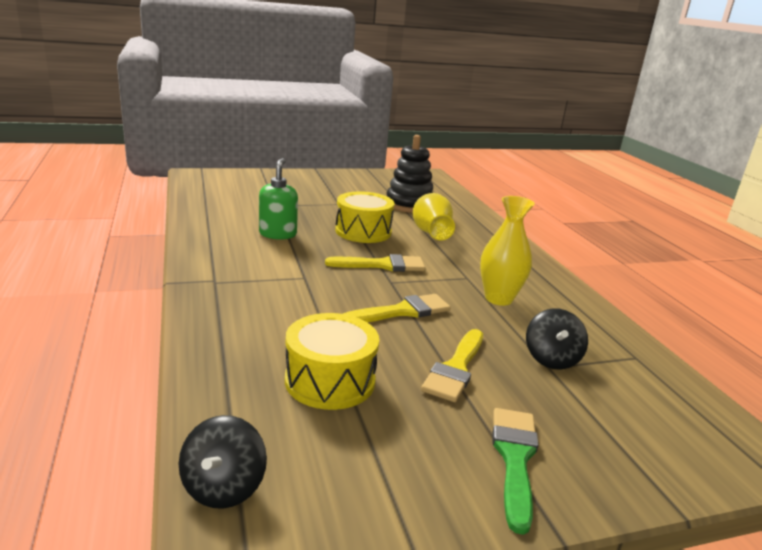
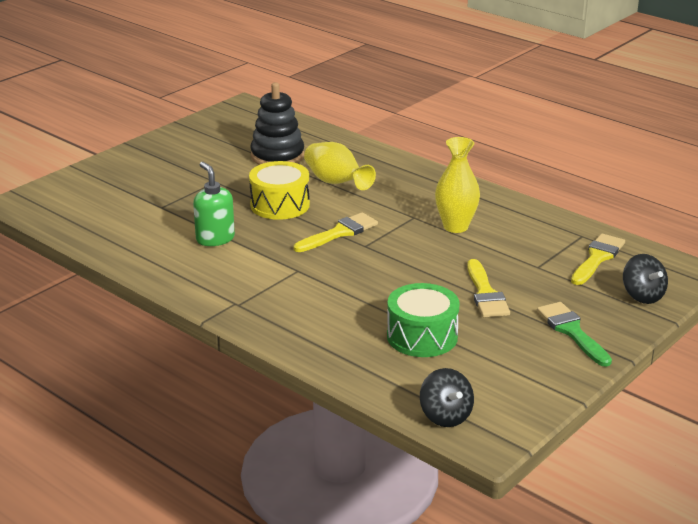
camera: 30 degrees left, 5 degrees up
(330, 380) = (422, 336): yellow drum -> green drum
(402, 311) = (404, 267): yellow brush -> yellow brush (597, 258)
(551, 359) = (534, 260): black spinning top -> black spinning top (642, 295)

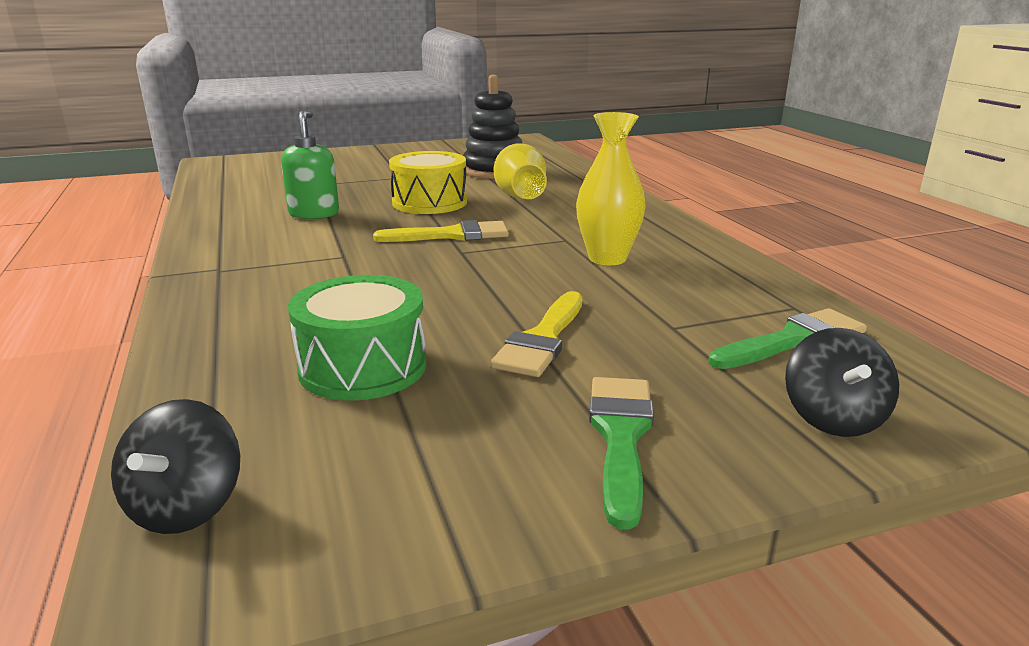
camera: 30 degrees right, 5 degrees down
(597, 258) = (793, 340): yellow brush -> green brush

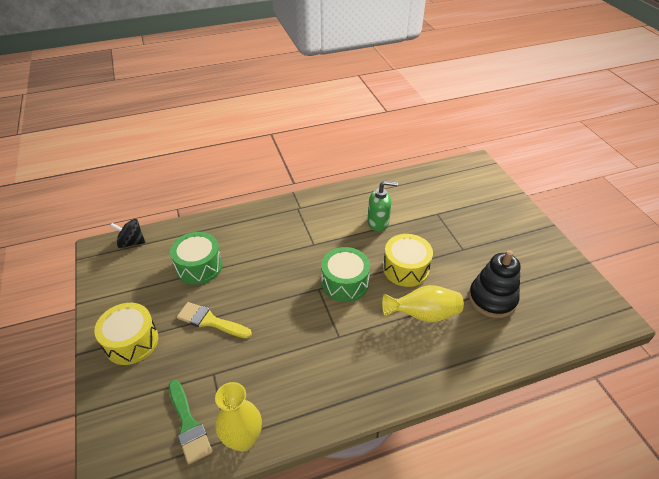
camera: 90 degrees right, 20 degrees up
(451, 235) = (345, 283): yellow brush -> green drum
(607, 258) = (306, 355): yellow vase -> yellow vase (243, 439)
(620, 436) = (131, 341): green brush -> yellow drum
(833, 418) = (120, 417): black spinning top -> none

